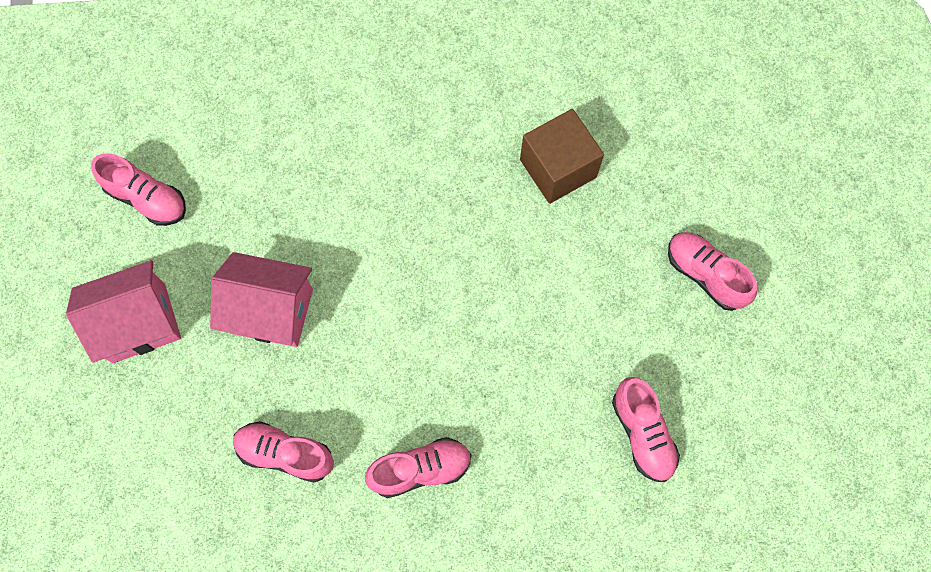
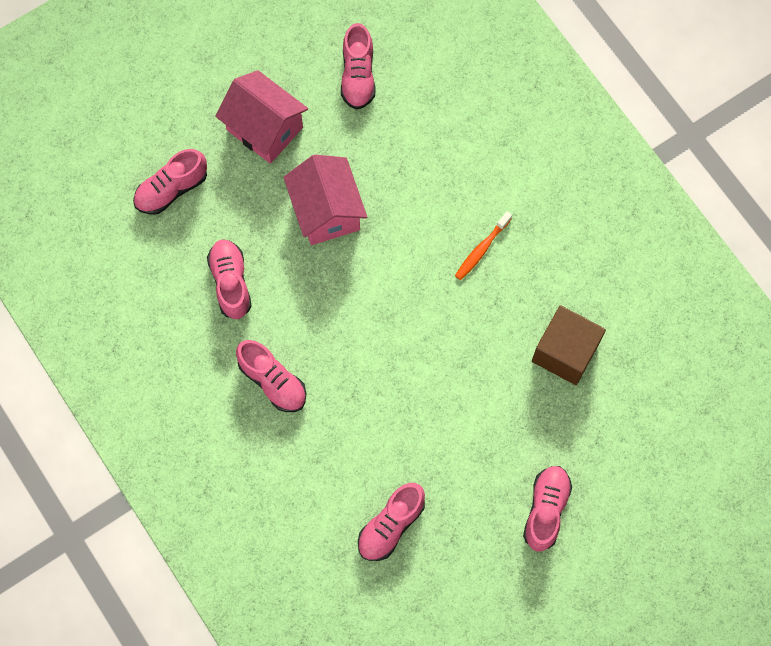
camera: 60 degrees right, 0 degrees up
(139, 459) = (172, 189): none -> pink shoe
(407, 185) = (481, 249): none -> orange toothbrush

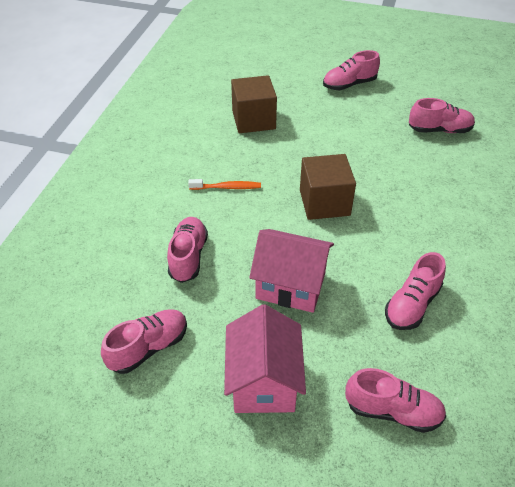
camera: 130 degrees left, 25 degrees down
(272, 381) = (441, 231): pink shoe -> pink shoe (188, 257)
(326, 211) = (290, 286): pink house -> pink house turned 75 degrees clockwise
(390, 316) = (324, 202): none -> brown cube

